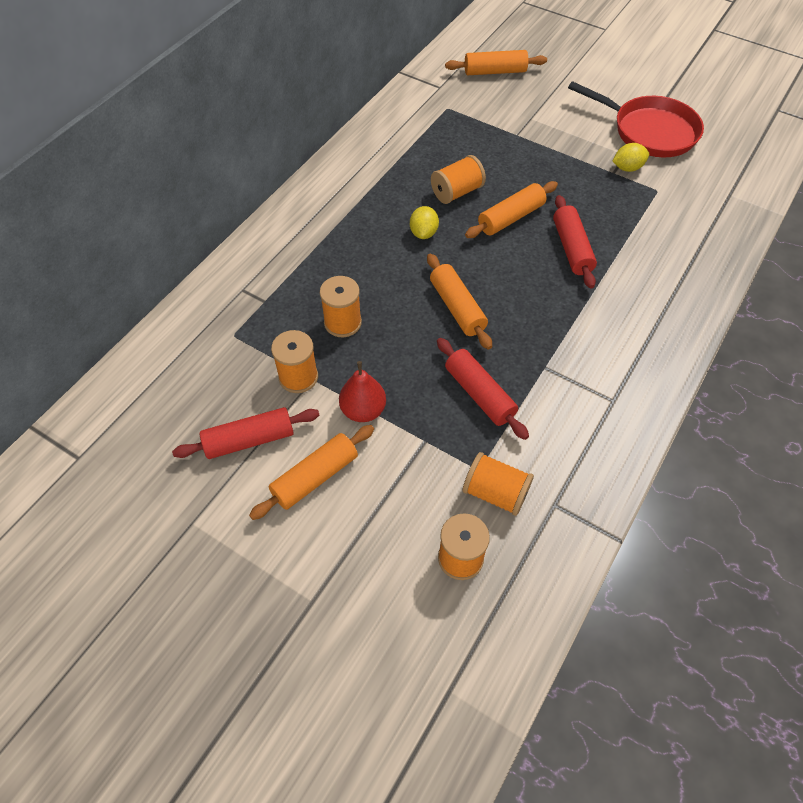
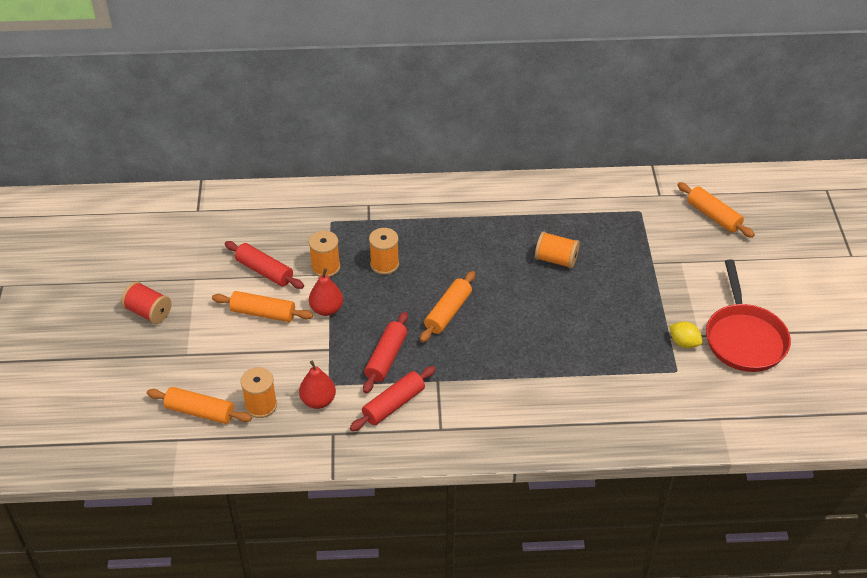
camera: 55 degrees right, 10 degrees down
(200, 610) = (148, 312): none -> red spool
(423, 233) = (499, 262): yellow lemon -> none
(495, 493) = (318, 400): orange spool -> red pear
(511, 218) = (559, 300): orange rolling pin -> orange rolling pin (200, 412)
(572, 248) = (562, 347): red rolling pin -> red rolling pin (393, 404)

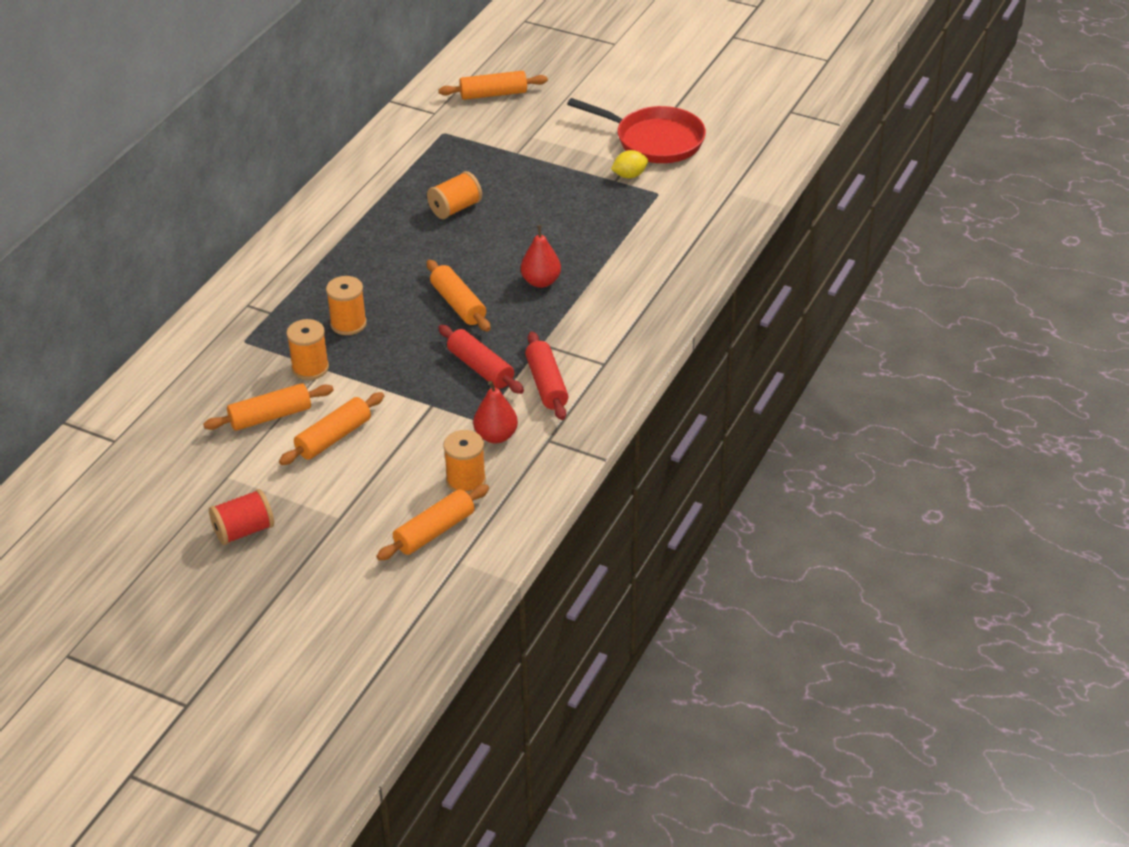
camera: 60 degrees left, 5 degrees down
(264, 271) = (270, 416): red rolling pin -> orange rolling pin
(326, 309) = (373, 388): red pear -> red pear (541, 282)

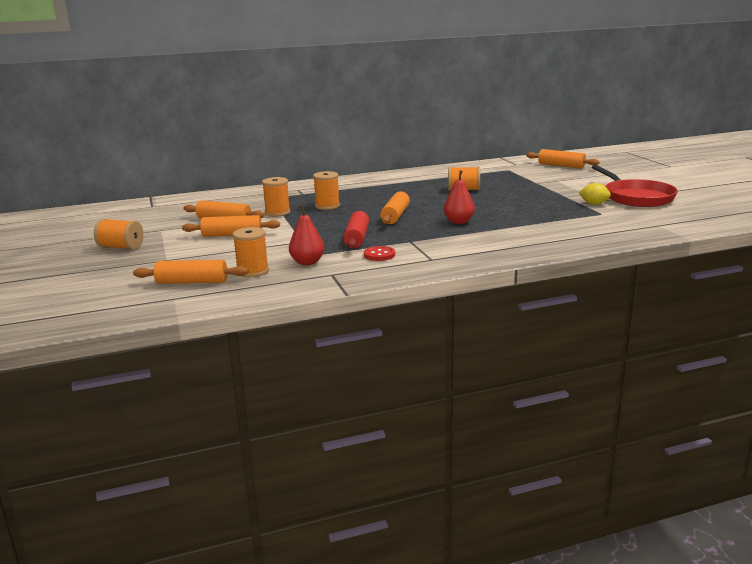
camera: 45 degrees right, 20 degrees down
(244, 531) = (121, 247): red spool -> orange spool
(546, 384) = (379, 255): red rolling pin -> red button

